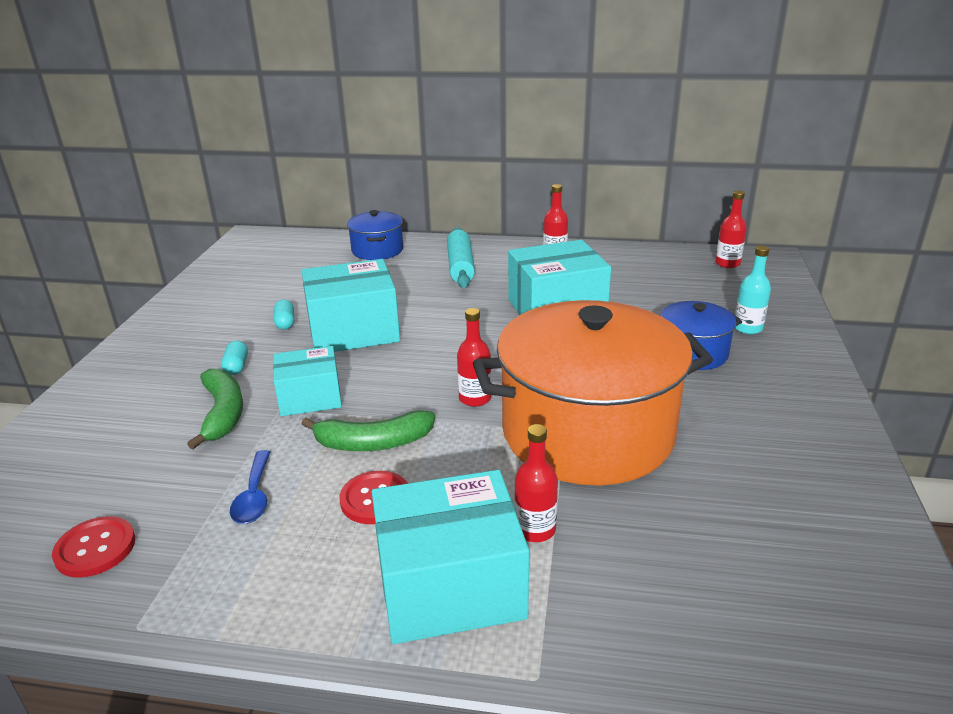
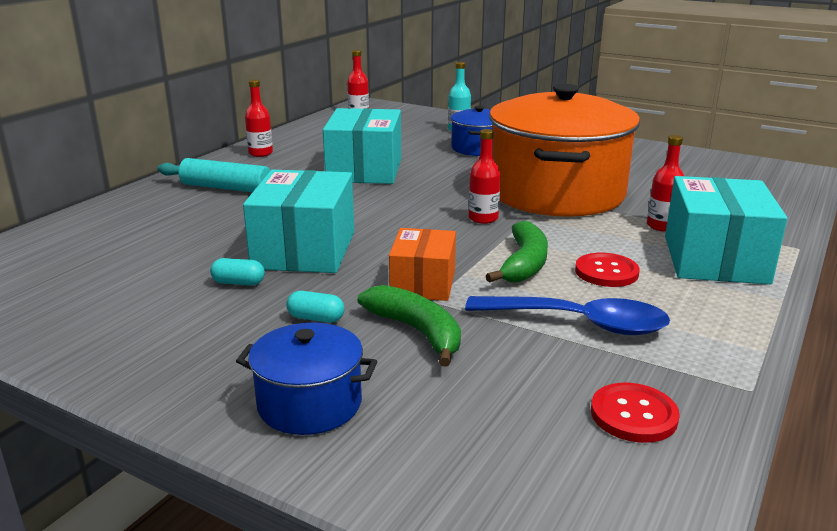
camera: 70 degrees left, 5 degrees down
(223, 414) = (417, 332): green banana -> green banana turned 45 degrees clockwise
(254, 496) = (579, 323): blue spoon -> blue spoon, size x1.69
(310, 397) = (423, 283): turquoise box -> orange box
(377, 250) = (118, 217): blue pot -> blue pot (310, 404)

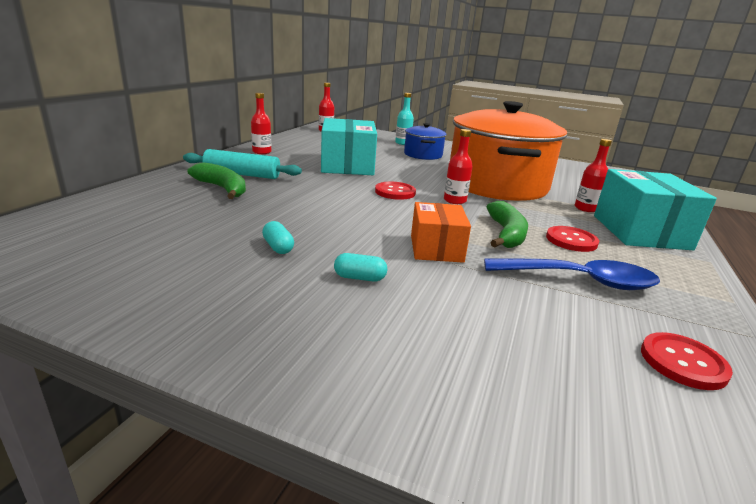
camera: 10 degrees left, 0 degrees up
(238, 283) = (278, 247): turquoise capsule -> turquoise capsule turned 60 degrees clockwise
(304, 250) = (325, 221): turquoise box -> none
(310, 404) = (390, 361): blue pot -> none
(409, 208) = (395, 192): none -> red button
(417, 332) = (453, 289): green banana -> green banana (222, 188)

